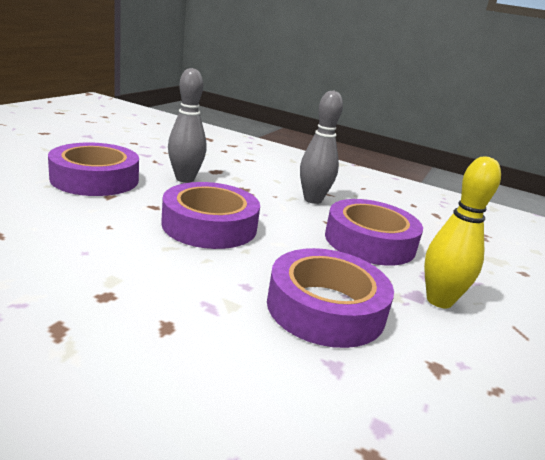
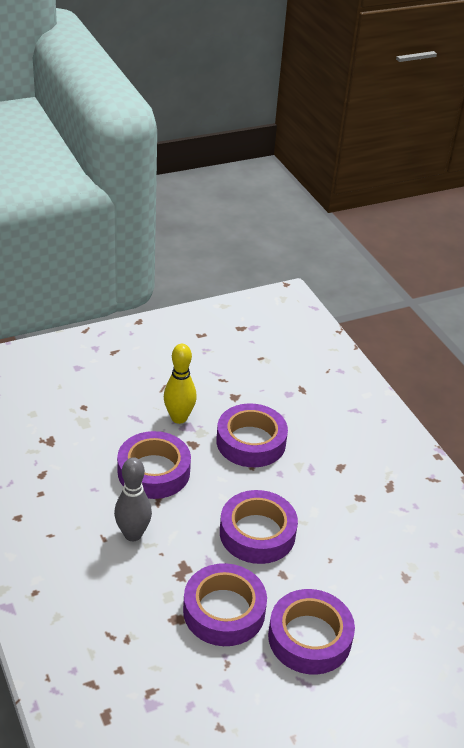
camera: 140 degrees left, 15 degrees up
(185, 179) = (224, 611): grey bowling pin -> purple tape

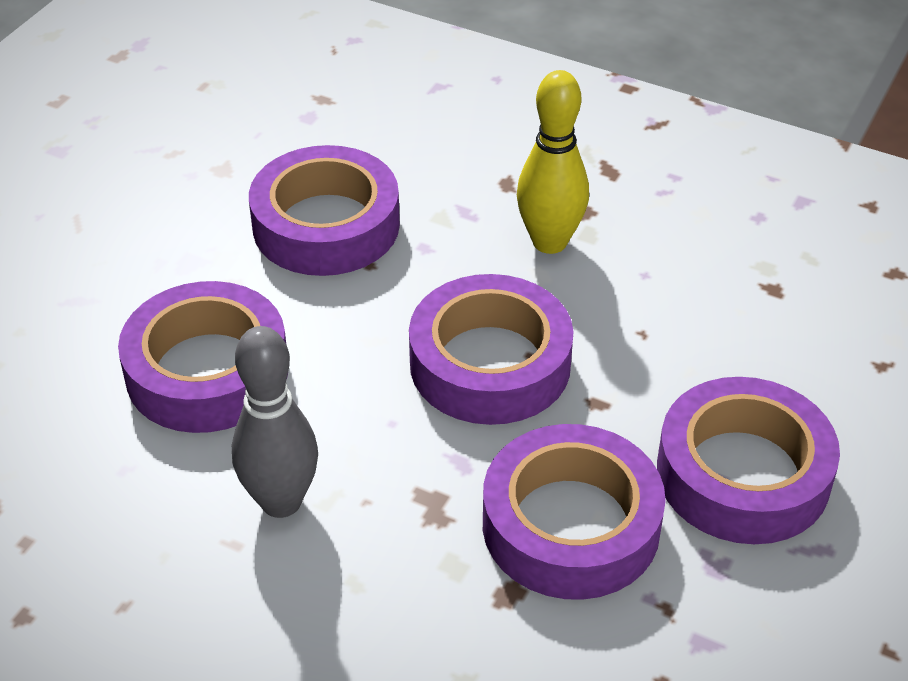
camera: 35 degrees left, 5 degrees up
(179, 418) = (160, 256): yellow bowling pin -> yellow bowling pin (549, 242)

